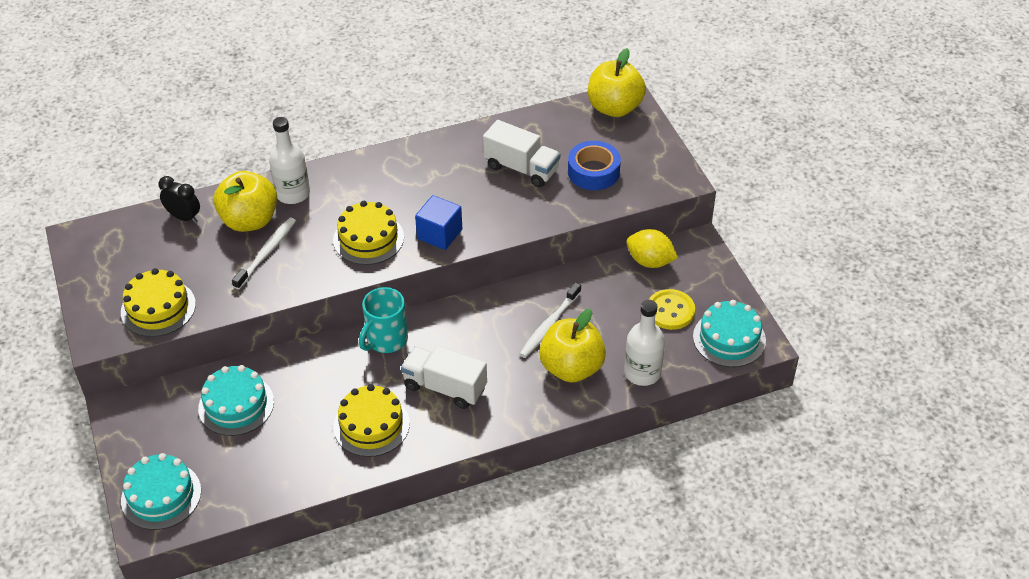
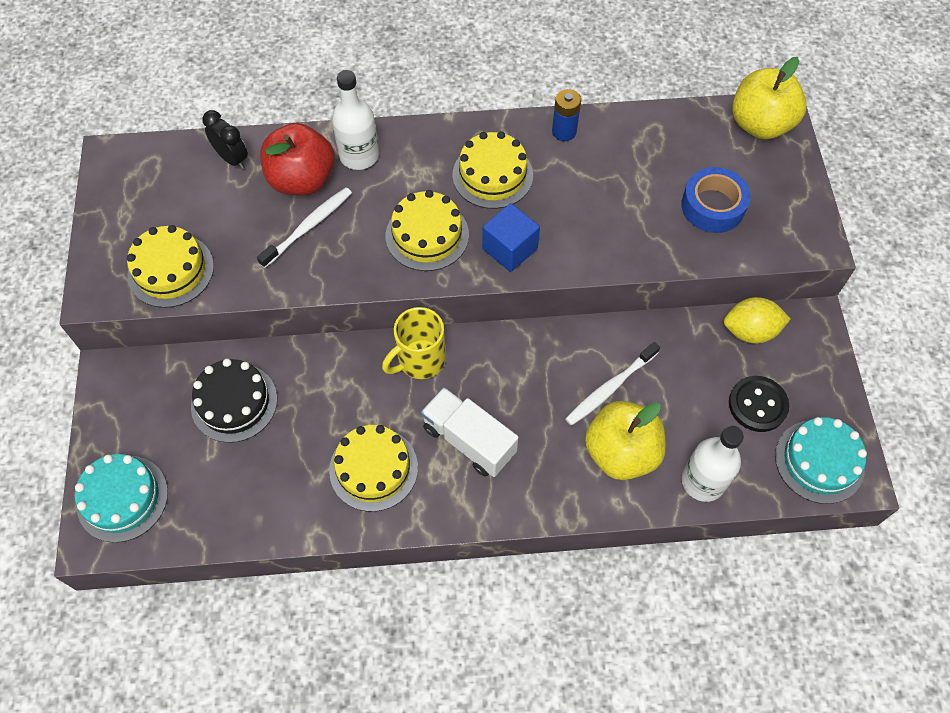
camera: 15 degrees right, 15 degrees up
(236, 405) = (234, 402): turquoise cake -> black cake
(250, 220) = (302, 180): yellow apple -> red apple
(386, 340) = (419, 360): turquoise mug -> yellow mug
(409, 185) = (492, 175): none -> yellow cake
(458, 143) = (564, 131): none -> blue battery
(521, 168) = (628, 182): white truck -> none
(650, 261) = (750, 331): yellow lemon -> yellow lemon turned 45 degrees counterclockwise
(670, 311) = (757, 405): yellow button -> black button

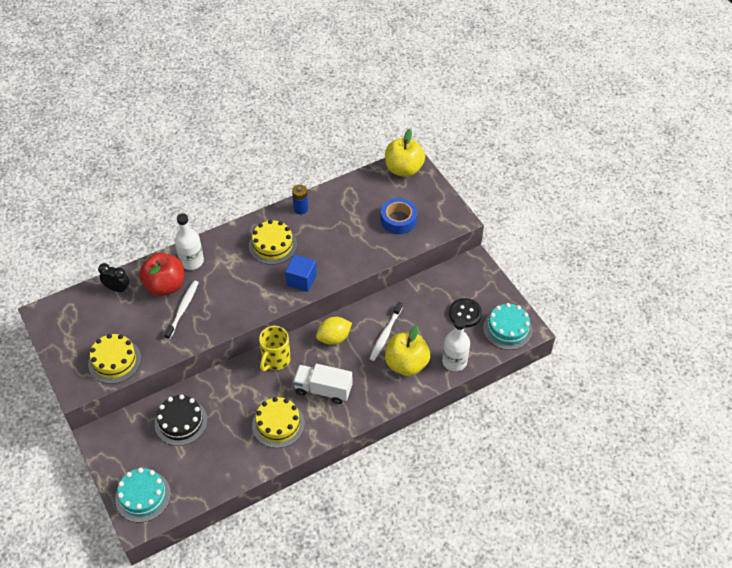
camera: 25 degrees left, 10 degrees down
(427, 235) = (252, 289): yellow cake -> none
(750, 331) = (445, 278): yellow lemon -> yellow lemon (334, 338)

